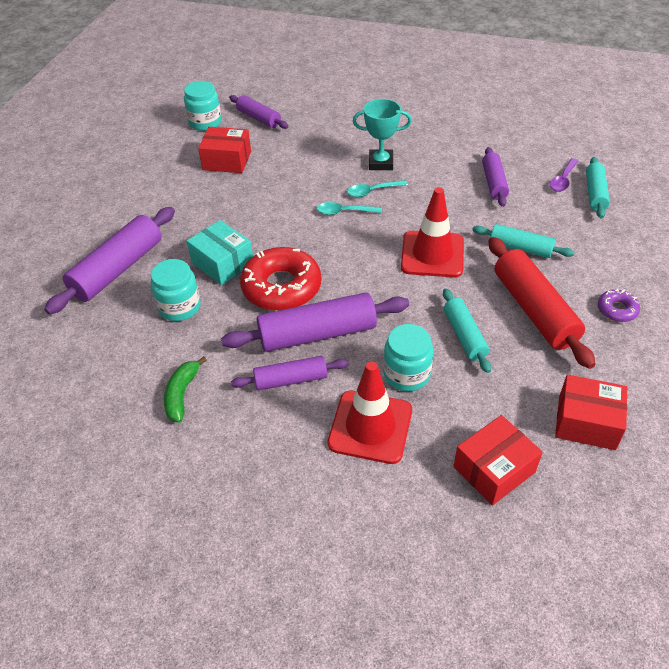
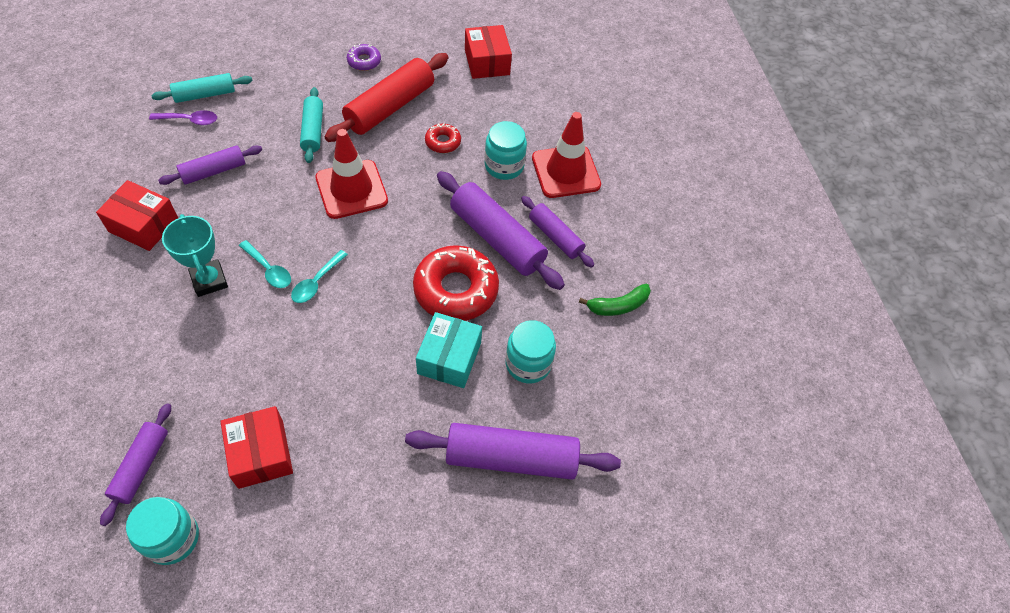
camera: 125 degrees left, 10 degrees up
(344, 212) = (316, 282): turquoise spoon -> turquoise spoon turned 60 degrees clockwise
(464, 335) = (443, 142): turquoise rolling pin -> red donut
(494, 469) = (555, 99): red box -> red box (143, 225)

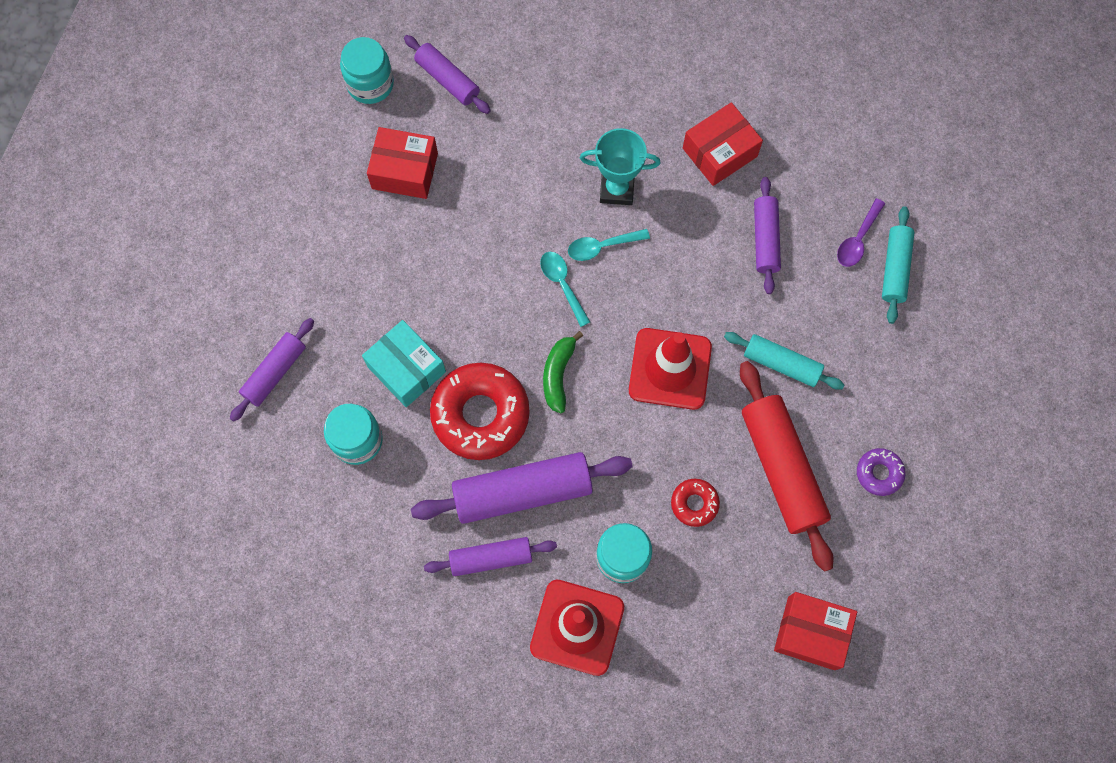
camera: 125 degrees right, 15 degrees up
(511, 458) = (274, 372): purple rolling pin -> purple rolling pin, size x0.59
(618, 306) = (368, 572): green banana -> green banana (558, 374)

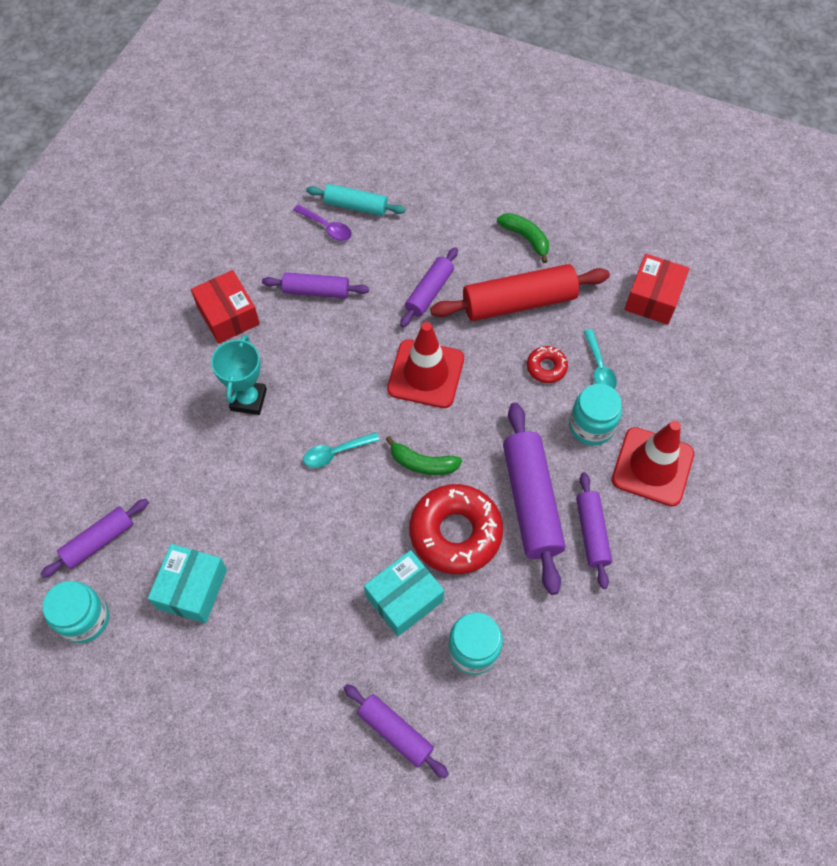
camera: 85 degrees left, 10 degrees down
(405, 171) = (192, 589): red box -> turquoise box
(602, 246) = (303, 417): turquoise spoon -> turquoise spoon (599, 367)
(781, 364) = (429, 292): turquoise rolling pin -> purple rolling pin
(879, 473) = (526, 238): purple donut -> green banana

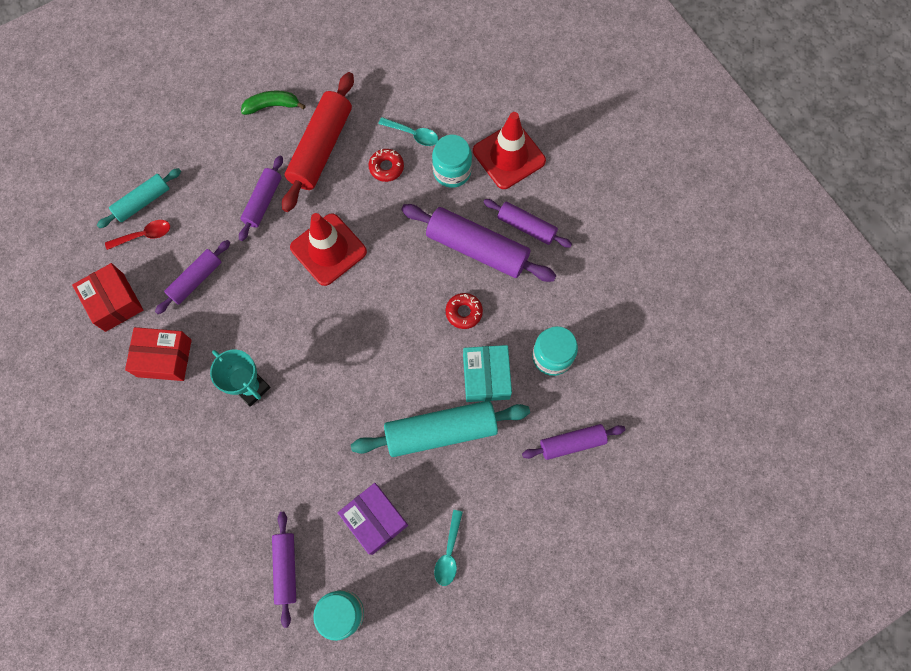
camera: 55 degrees left, 10 degrees up
(192, 589) = (375, 519): turquoise box -> purple box
(319, 592) = (441, 431): none -> turquoise rolling pin
(327, 227) = (144, 235): purple spoon -> red spoon
(335, 453) = (343, 352): turquoise spoon -> turquoise spoon (449, 553)
(422, 463) = (396, 299): green banana -> none
(429, 292) = (263, 201): purple rolling pin -> purple rolling pin turned 45 degrees clockwise
(455, 533) = (464, 312): red donut -> red donut, size x0.48
(653, 298) = (387, 62): red box -> red box (114, 302)

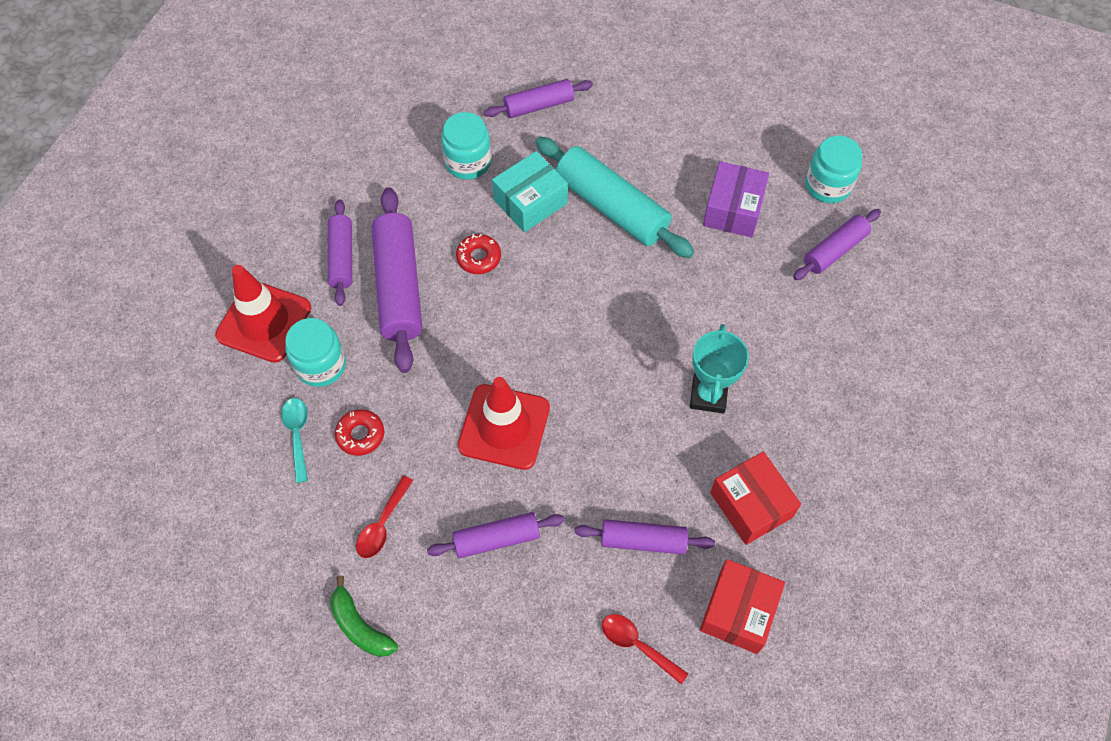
camera: 125 degrees left, 10 degrees down
(142, 202) = (598, 684): turquoise rolling pin -> none
(320, 148) = (382, 524): red rolling pin -> red spoon
(449, 553) = (710, 140): turquoise spoon -> none
(572, 443) = (538, 105): purple rolling pin -> purple rolling pin turned 60 degrees counterclockwise

